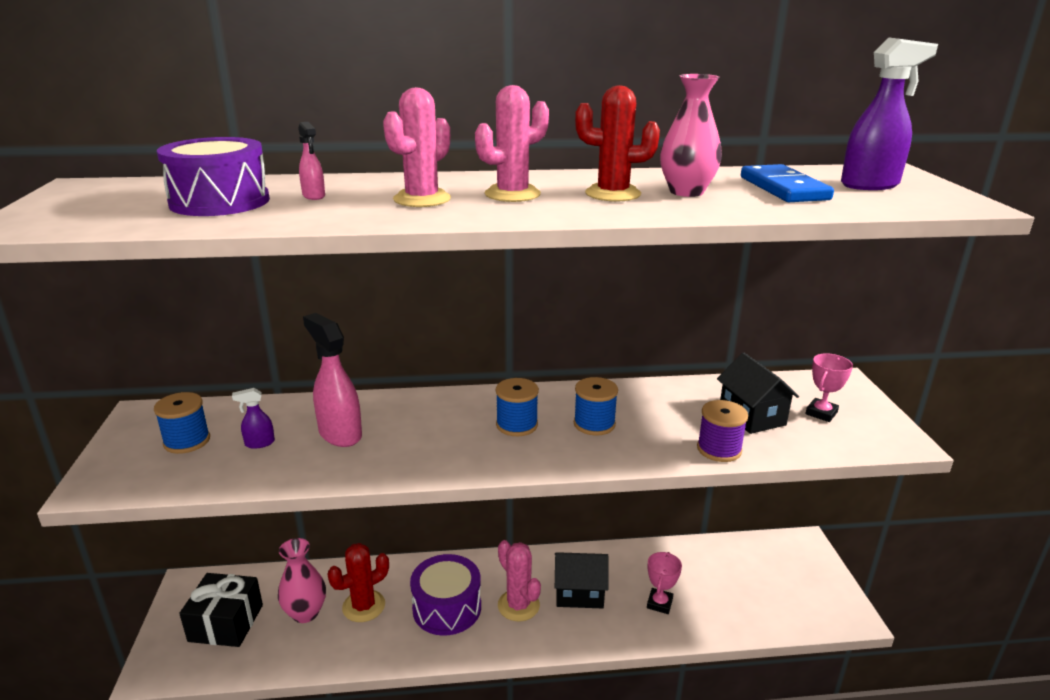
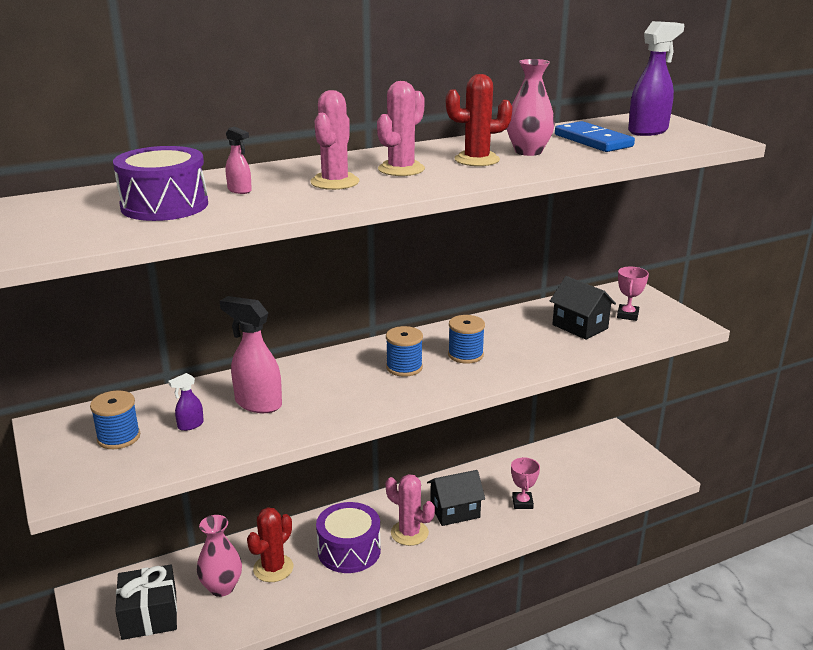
camera: 20 degrees left, 0 degrees up
(719, 449) = (570, 355): purple spool -> none

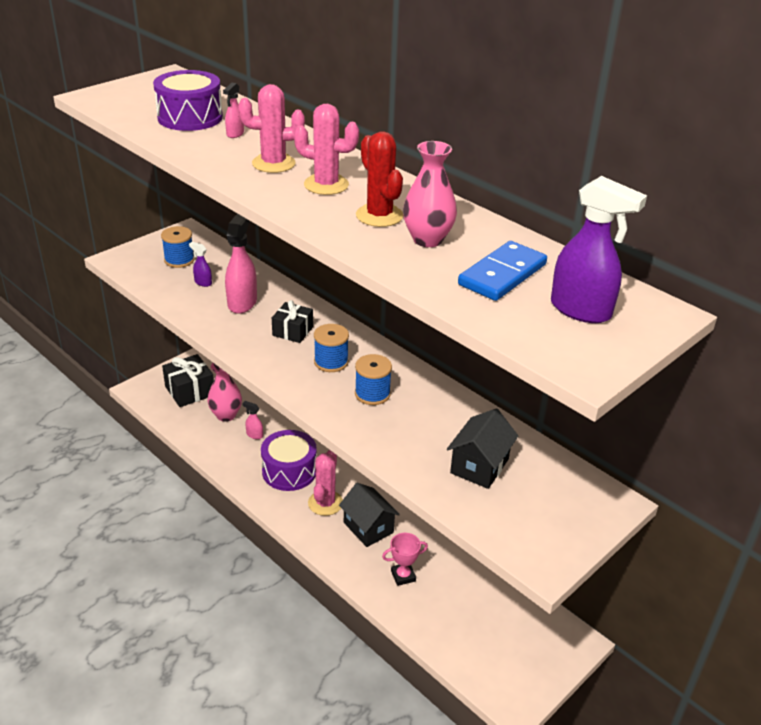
camera: 70 degrees right, 10 degrees up
(273, 568) = (254, 435): red cactus -> pink spray bottle
(336, 380) = (293, 331): none -> black gift
(627, 315) = (534, 503): pink trophy -> none

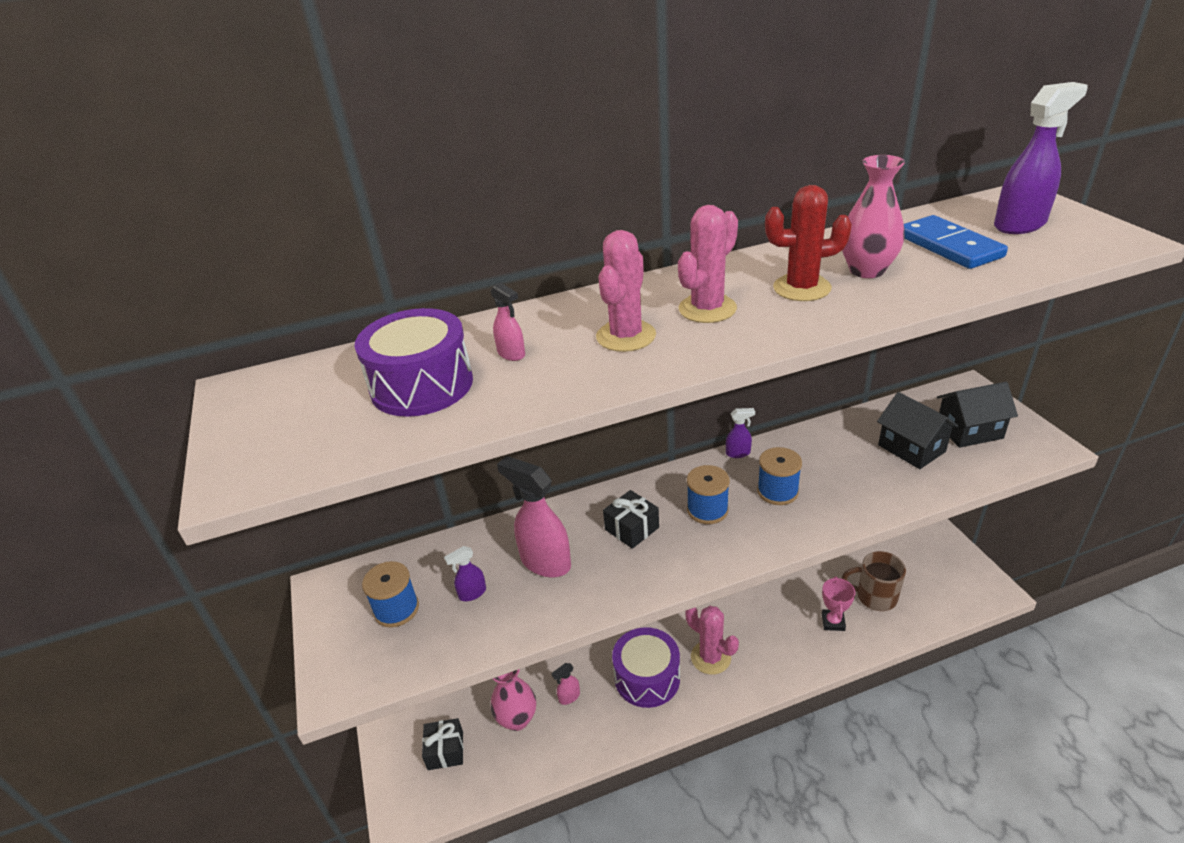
camera: 60 degrees left, 0 degrees up
(190, 391) = (445, 750): black gift -> black gift, size x0.66
(368, 527) = (759, 630): black house -> black house (969, 431)
(410, 366) = (738, 453): none -> purple spray bottle
(451, 603) = (875, 597): none -> brown mug

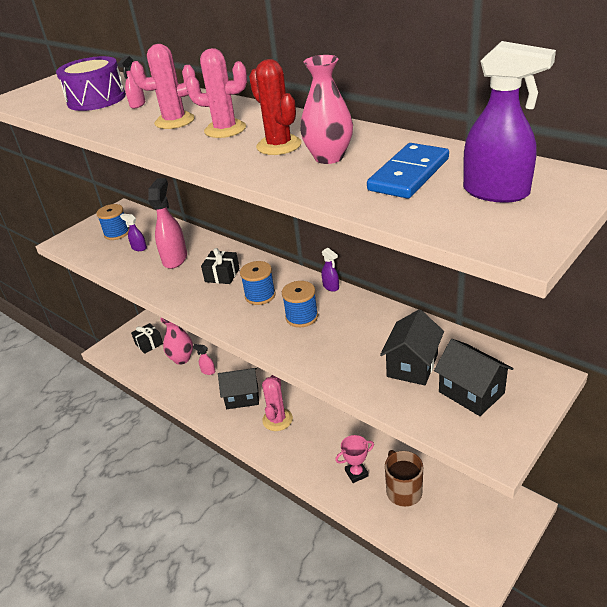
camera: 60 degrees right, 0 degrees up
(647, 678) = (242, 397): purple drum -> black house

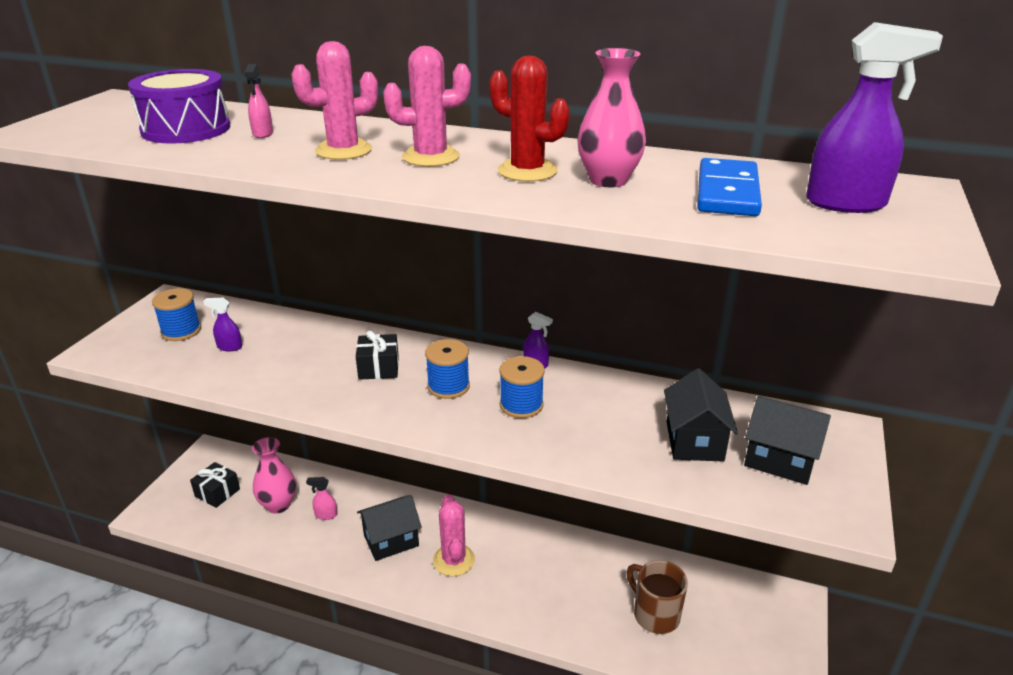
camera: 25 degrees left, 5 degrees down
(175, 259) = (295, 355): pink spray bottle -> none
(356, 473) = (588, 606): pink trophy -> none

